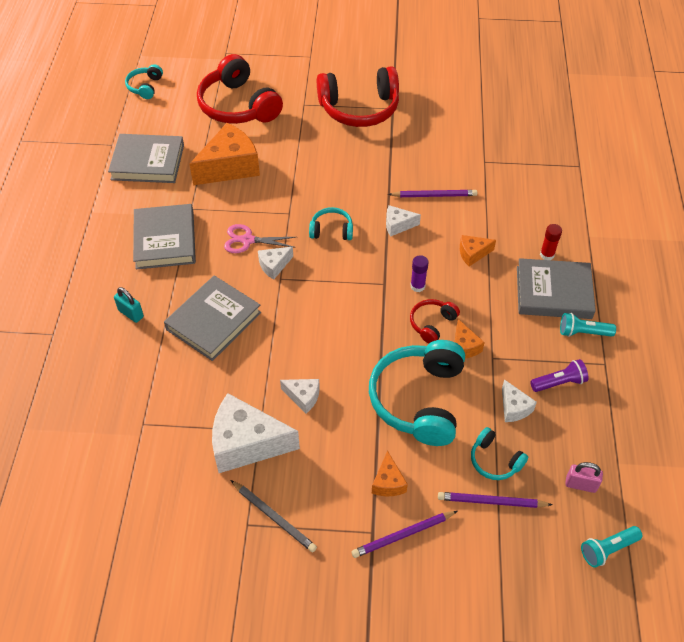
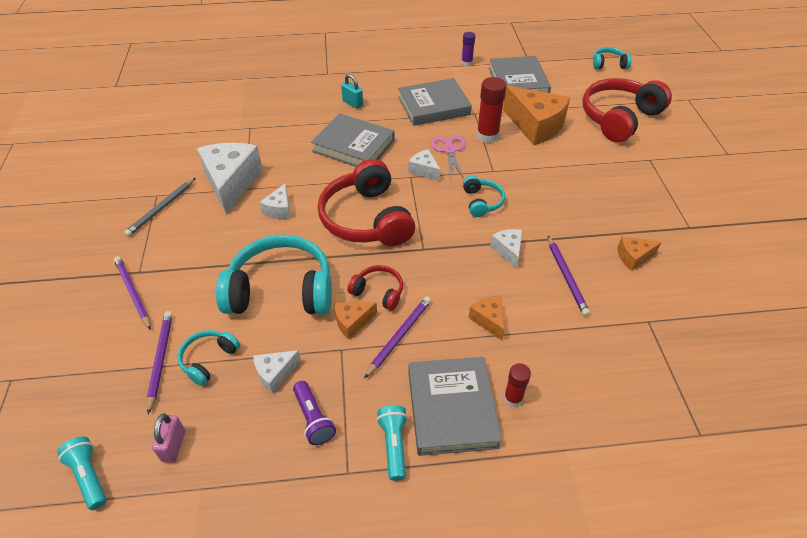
camera: 80 degrees right, 5 degrees down
(131, 314) = (352, 103): turquoise padlock -> turquoise padlock turned 75 degrees counterclockwise
(233, 206) = (487, 136): none -> red glue stick
(359, 108) = (670, 200): red headphones -> red headphones (366, 219)
(388, 482) = (188, 277): orange cheese -> orange cheese (633, 257)
(417, 286) = (427, 275): purple glue stick -> purple glue stick (466, 63)
(483, 316) = (399, 336): none -> purple pencil

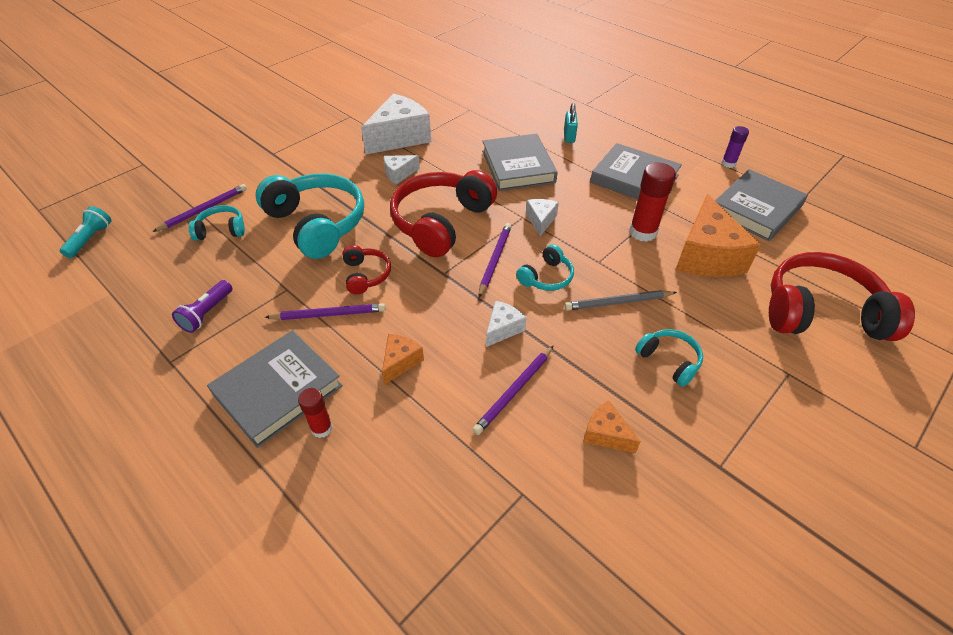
camera: 50 degrees right, 0 degrees up
(133, 293) = (251, 163): purple pencil -> purple pencil (494, 260)
(161, 209) = (339, 126): grey pencil -> grey pencil (618, 302)
(173, 446) = (137, 260): pink padlock -> none
(275, 374) = (234, 269): white cheese -> none
(352, 322) = (320, 279): orange cheese -> none
(394, 445) = (214, 374): turquoise flashlight -> none
(449, 150) = (588, 220): pink scissors -> none
(608, 64) = (904, 257): turquoise headphones -> turquoise headphones (669, 360)

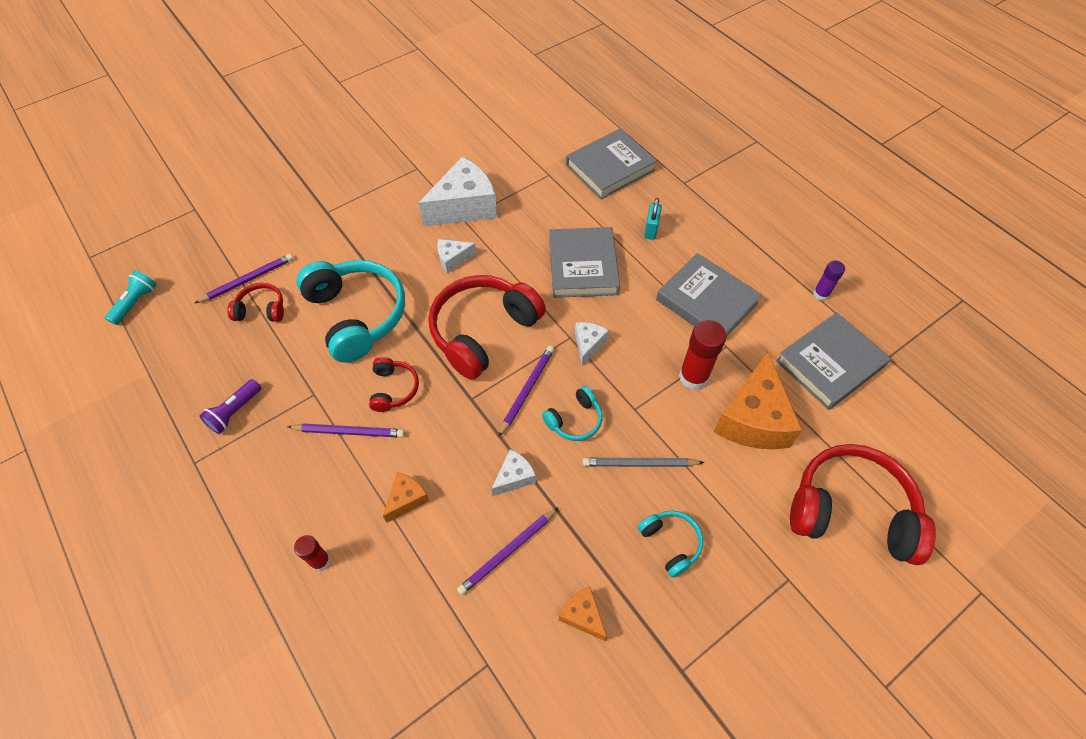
camera: 10 degrees right, 10 degrees up
(221, 230) = (261, 309): turquoise headphones -> red headphones
(278, 390) = (287, 512): grey book -> grey book (610, 168)

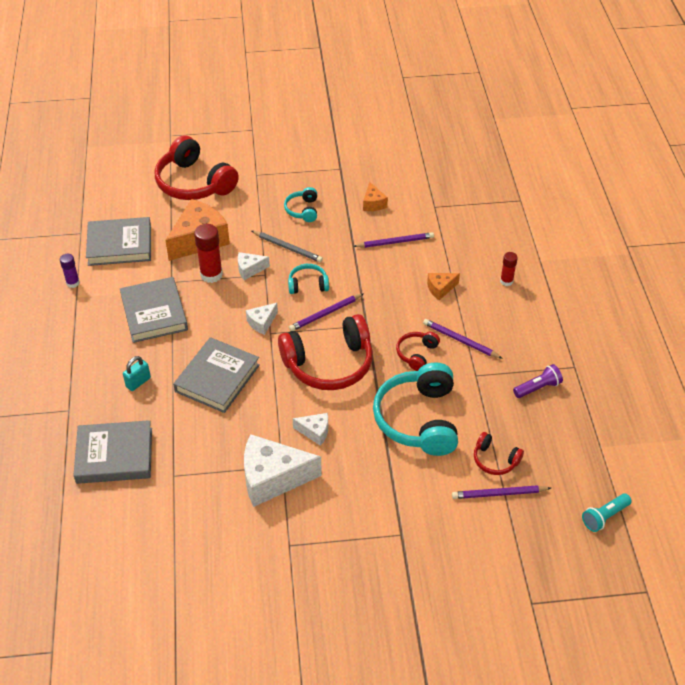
camera: 150 degrees left, 10 degrees down
(514, 477) = (367, 272): white cheese -> white cheese (250, 269)

